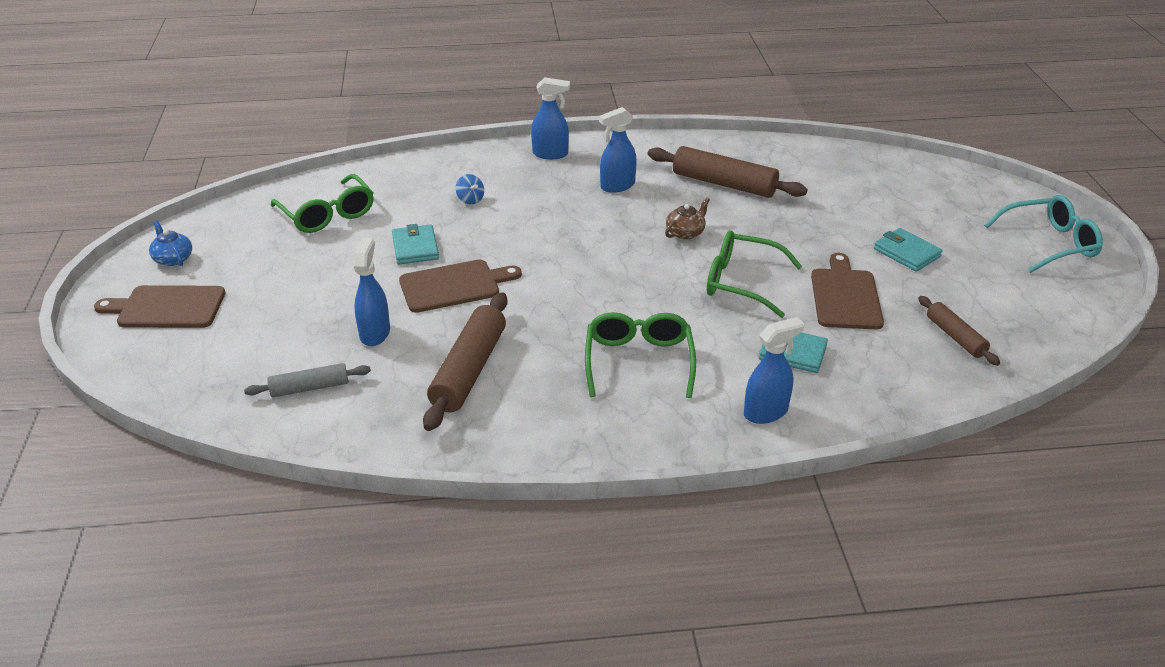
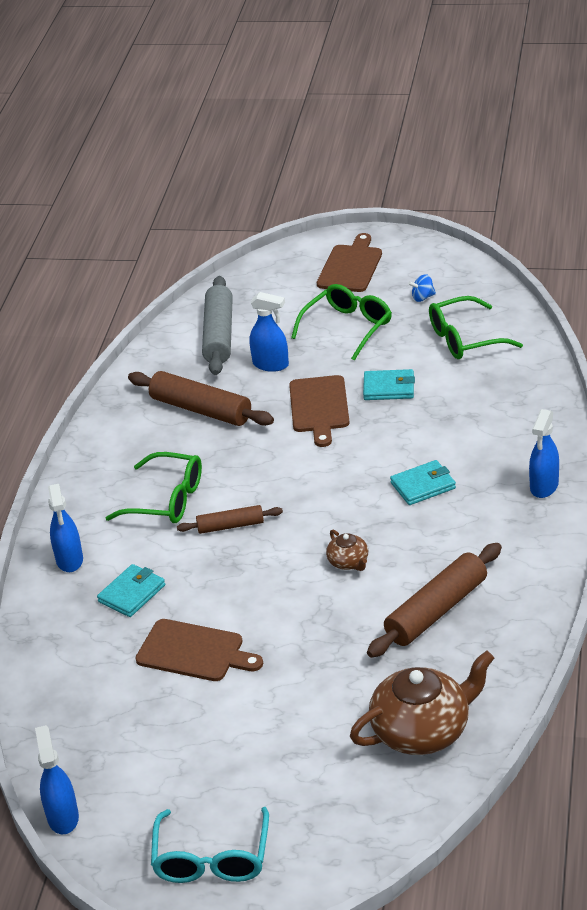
camera: 110 degrees right, 0 degrees up
(173, 259) = (421, 264): blue teapot -> none
(309, 388) = (218, 335): grey rolling pin -> grey rolling pin, size x1.74
(470, 199) = (463, 424): blue spinning top -> blue spinning top (422, 297)
(617, 186) = (458, 527): blue spray bottle -> blue spray bottle (63, 817)
(742, 282) = (247, 585): green glasses -> green glasses (347, 328)
(854, 174) = (422, 730): none -> brown teapot
(906, 253) = (245, 723): turquoise wallet -> turquoise wallet (423, 486)
(955, 337) = (98, 711): brown rolling pin -> brown rolling pin (230, 526)

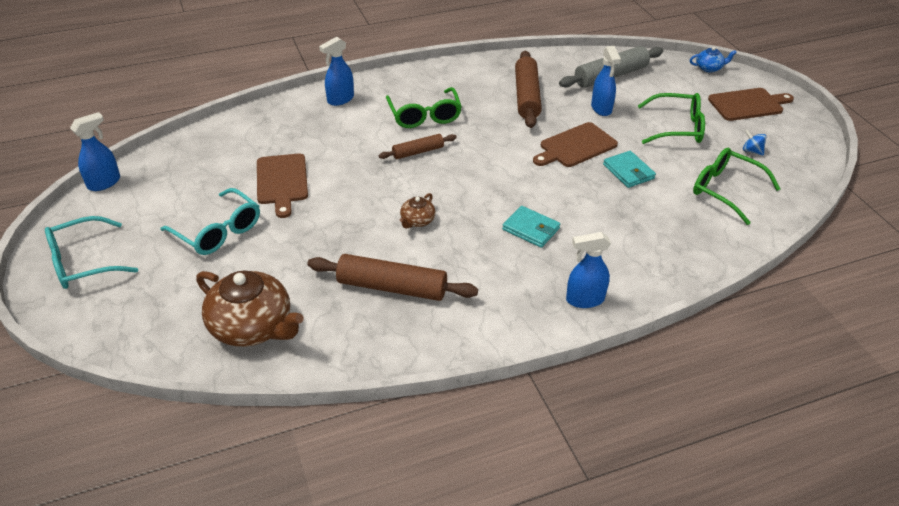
camera: 55 degrees right, 5 degrees up
(132, 593) = (324, 135): turquoise wallet -> none
(230, 526) = (418, 152): brown rolling pin -> brown rolling pin turned 75 degrees counterclockwise
(244, 727) = (218, 231): none -> turquoise glasses
(268, 263) = (709, 68): none -> blue teapot

